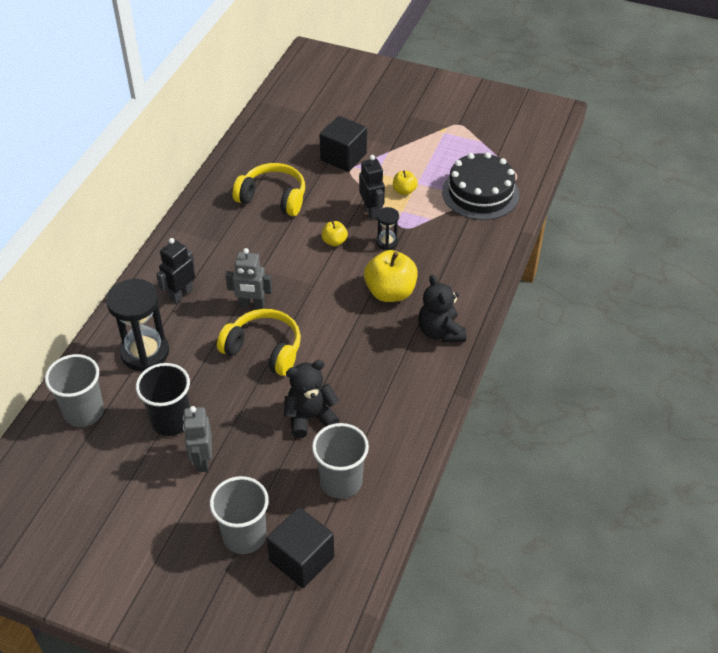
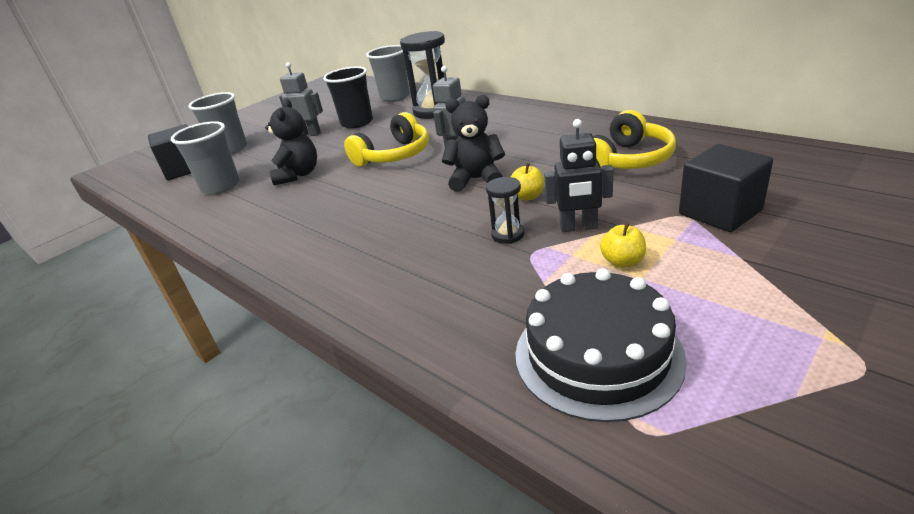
camera: 115 degrees right, 15 degrees down
(181, 294) = (492, 120): black robot -> none
(390, 292) = (414, 229): yellow apple -> none
(440, 332) = (322, 260): black teddy bear -> black teddy bear (476, 179)

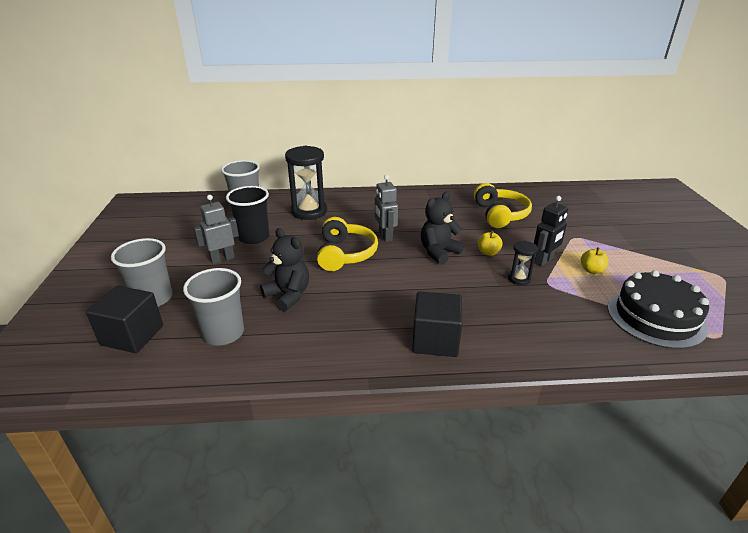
camera: 50 degrees left, 0 degrees up
(720, 212) = (585, 230): black cube -> black cube (435, 340)

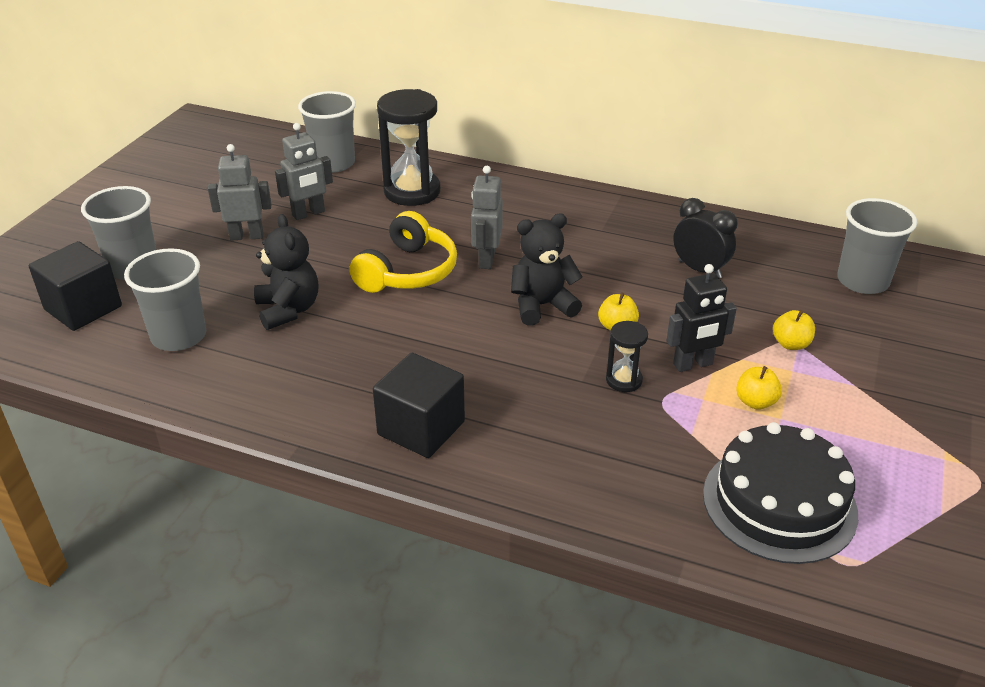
camera: 25 degrees right, 5 degrees up
(254, 237) = (308, 213): black cup -> grey robot
(500, 214) = (699, 269): yellow headphones -> black clock
(577, 202) = (862, 281): none -> grey cup
(577, 238) = (790, 344): none -> yellow apple

